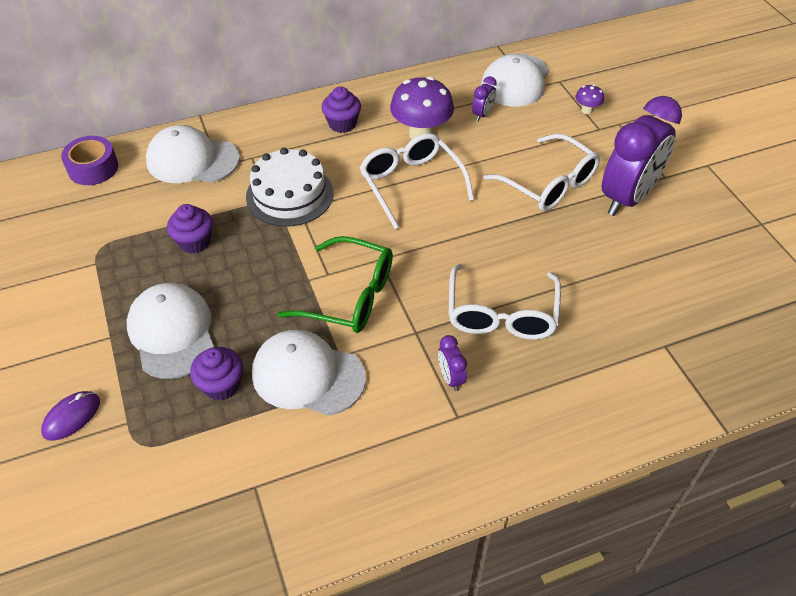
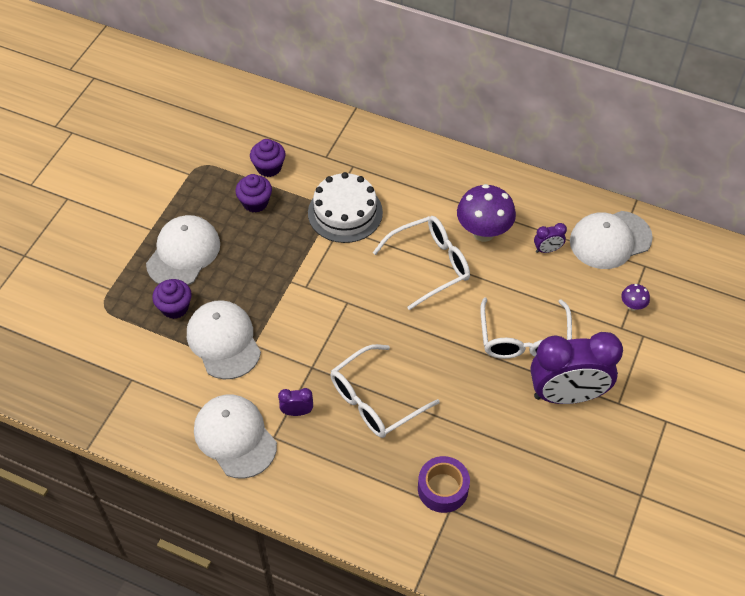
camera: 45 degrees right, 5 degrees up
(71, 417) = (88, 262): purple mouse -> none
(93, 168) = (252, 103): purple tape -> purple tape (443, 489)
(192, 160) = (315, 140): white cap -> white cap (235, 437)
(342, 124) = (439, 183): purple cupcake -> purple cupcake (269, 167)
(350, 296) = (301, 312): green glasses -> none
(411, 184) = (430, 265): white glasses -> white glasses turned 45 degrees clockwise
(450, 378) = (297, 412): purple clock -> purple clock turned 60 degrees clockwise

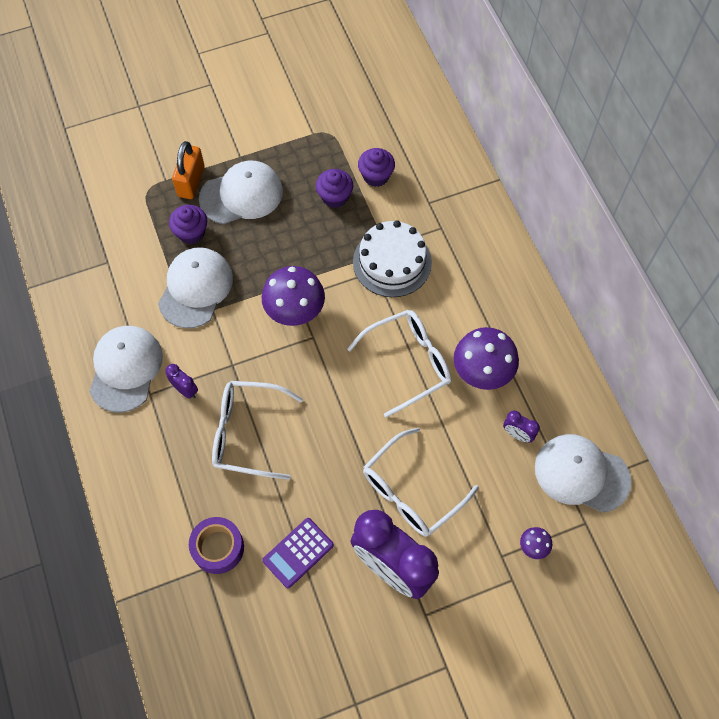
camera: 45 degrees right, 10 degrees up
(132, 274) = (191, 182): none -> orange padlock
(316, 297) = (295, 312): none -> purple mushroom
(430, 265) = (409, 363): white glasses -> white glasses turned 45 degrees counterclockwise
(498, 442) = (298, 553): none -> purple calculator

